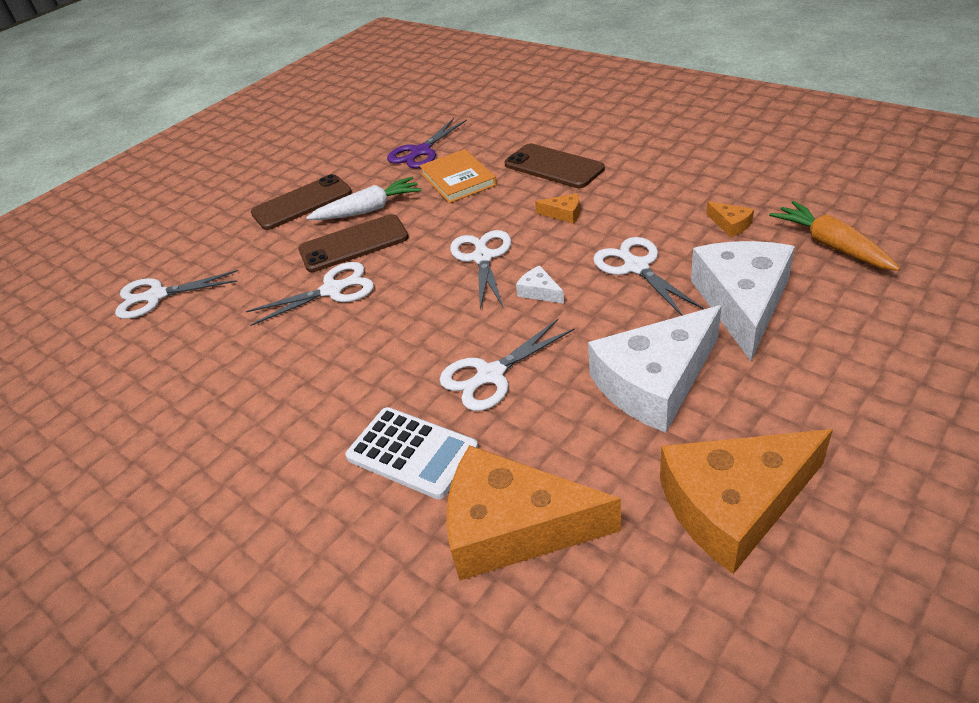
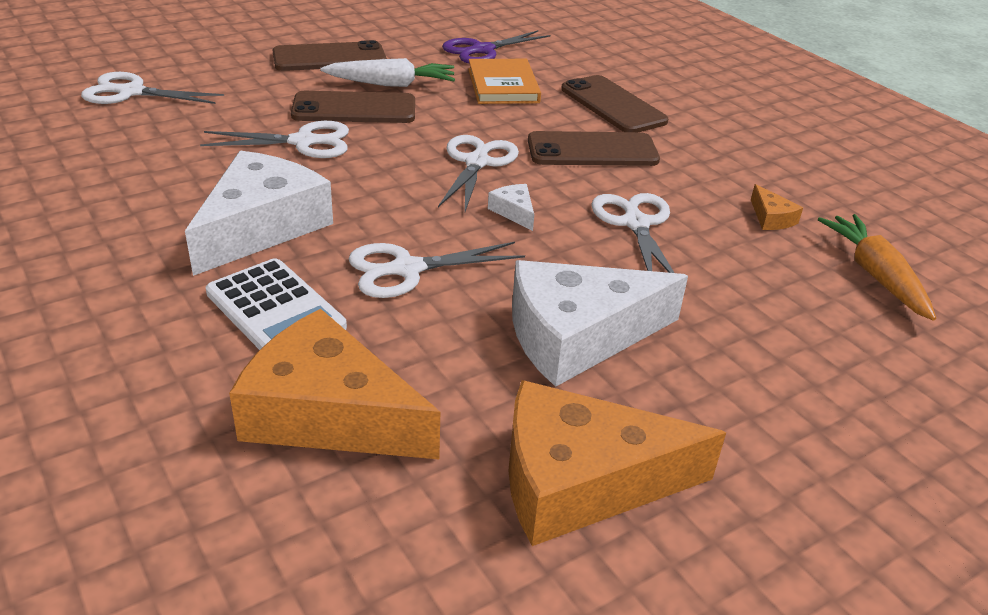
camera: 10 degrees right, 5 degrees down
(564, 214) = (592, 150): orange cheese -> brown phone
(742, 302) = (731, 295): white cheese -> white cheese (261, 226)

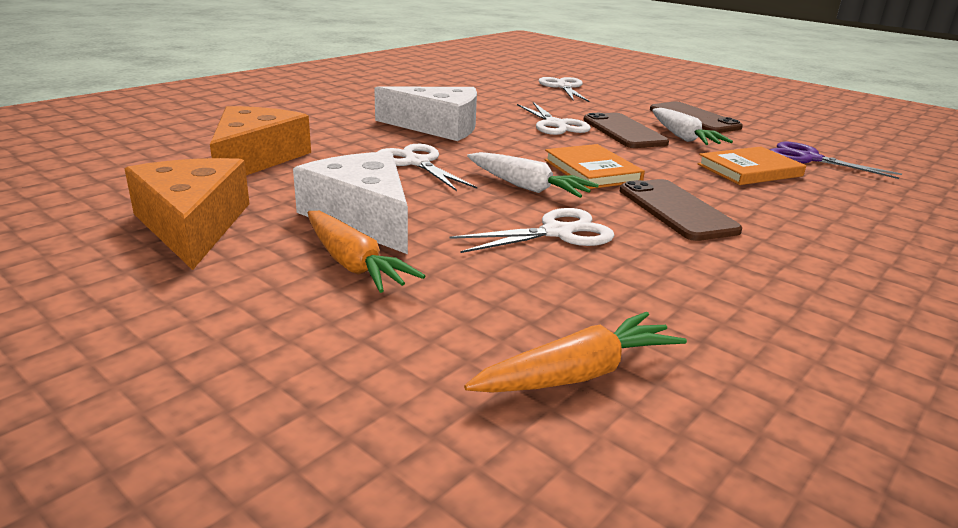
camera: 75 degrees right, 10 degrees down
(275, 310) = (350, 138): white calculator -> none
(477, 162) = (592, 171): white scissors -> orange book
(514, 212) = (527, 187): white cheese -> white carrot
(613, 105) = (793, 215): brown phone -> none
(699, 357) = (353, 264): none -> orange carrot
(771, 218) = (647, 303): orange cheese -> none

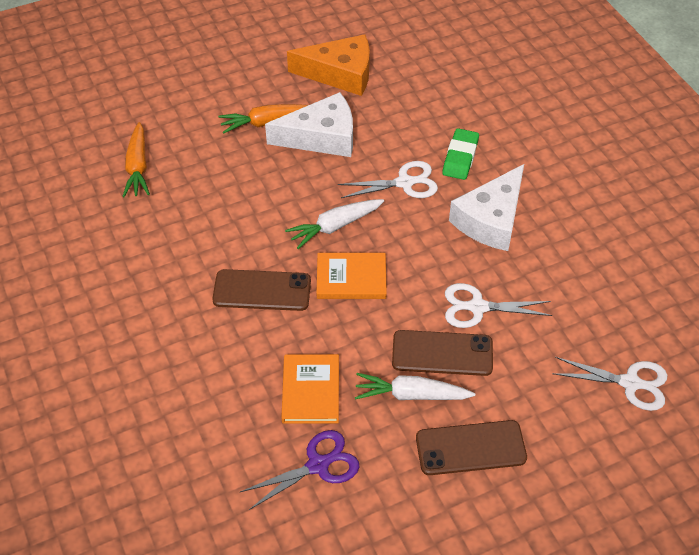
camera: 115 degrees right, 25 degrees up
(255, 158) = (441, 105): orange cheese -> none
(351, 143) = (460, 157): none -> green eraser
(557, 233) = (260, 213): white scissors -> none

